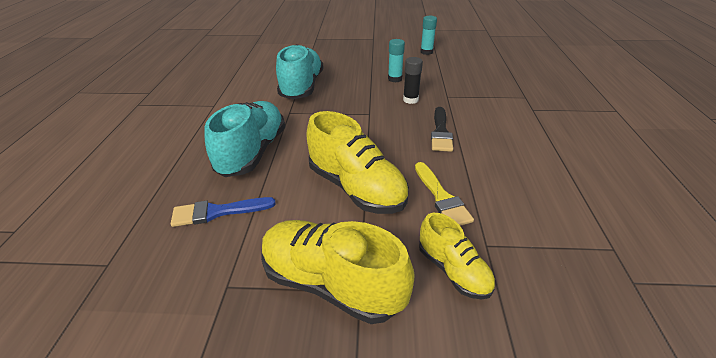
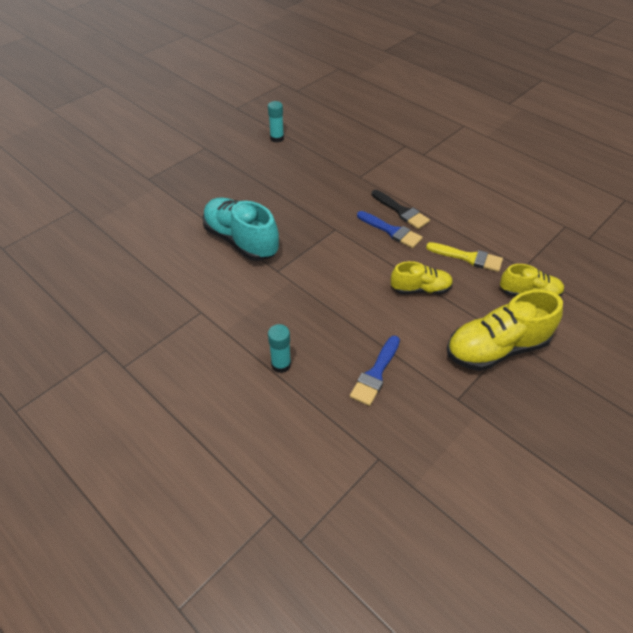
camera: 50 degrees left, 10 degrees up
(252, 152) = (315, 321): turquoise shoe -> none
(356, 188) = (420, 289): yellow shoe -> yellow shoe, size x0.59
(395, 79) = (299, 183): turquoise glue stick -> turquoise glue stick (281, 365)
(408, 138) = (391, 231): none -> blue brush
(410, 100) = (341, 196): black glue stick -> none

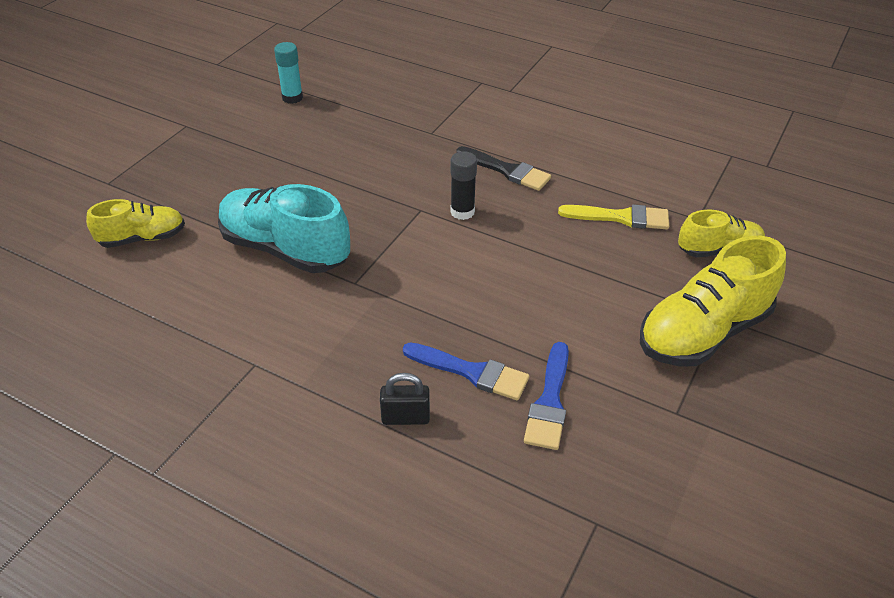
camera: 15 degrees left, 5 degrees down
(281, 365) = (405, 418): turquoise glue stick -> black padlock
(362, 235) = (462, 212): none -> black glue stick
(391, 231) = (502, 199): blue brush -> blue brush (471, 372)
(420, 289) = (571, 271): yellow shoe -> yellow shoe (142, 238)

